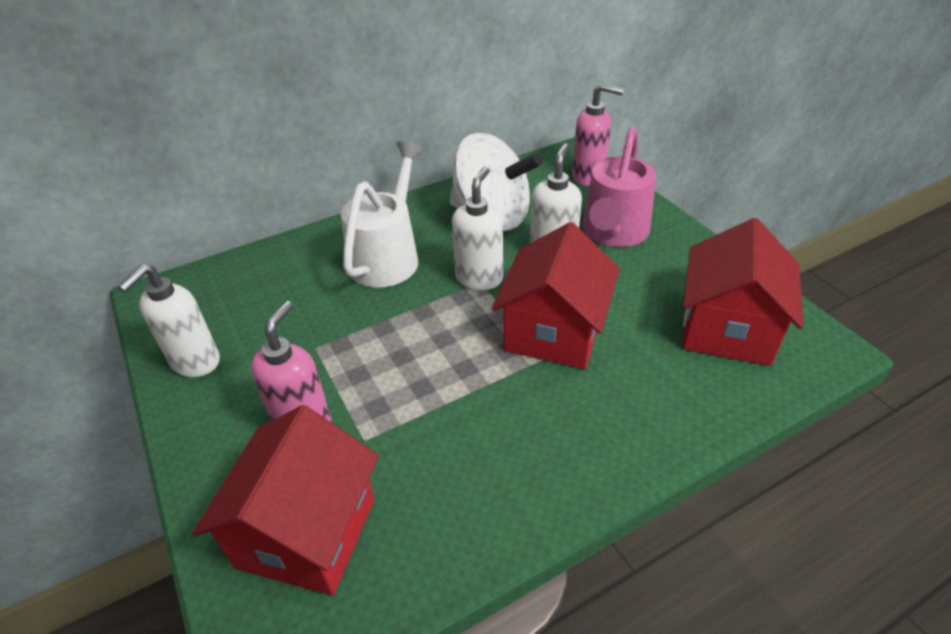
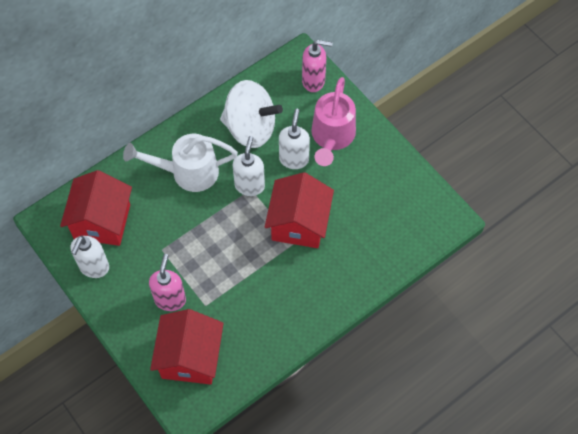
camera: 10 degrees left, 20 degrees up
(388, 256) = (188, 172): white watering can -> white watering can turned 105 degrees counterclockwise
(727, 329) = (397, 211): red house -> red house (102, 221)

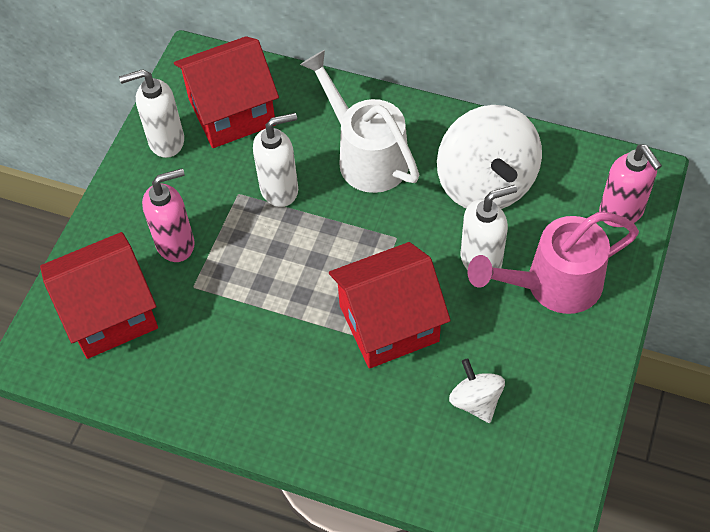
camera: 60 degrees right, 5 degrees down
(249, 185) = (401, 233): white soap dispenser -> white soap dispenser (280, 189)
(369, 211) = (475, 401): none -> white spinning top

